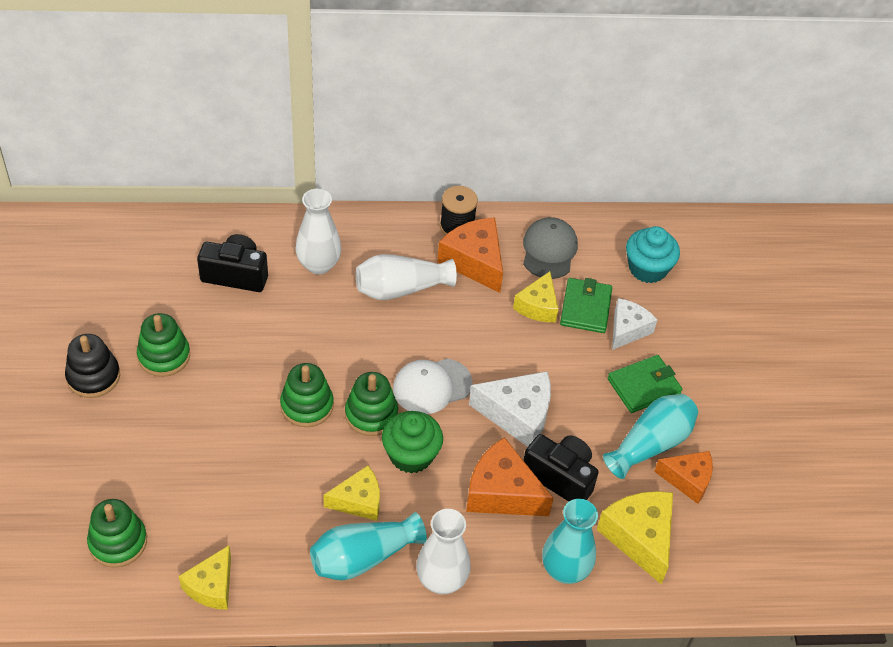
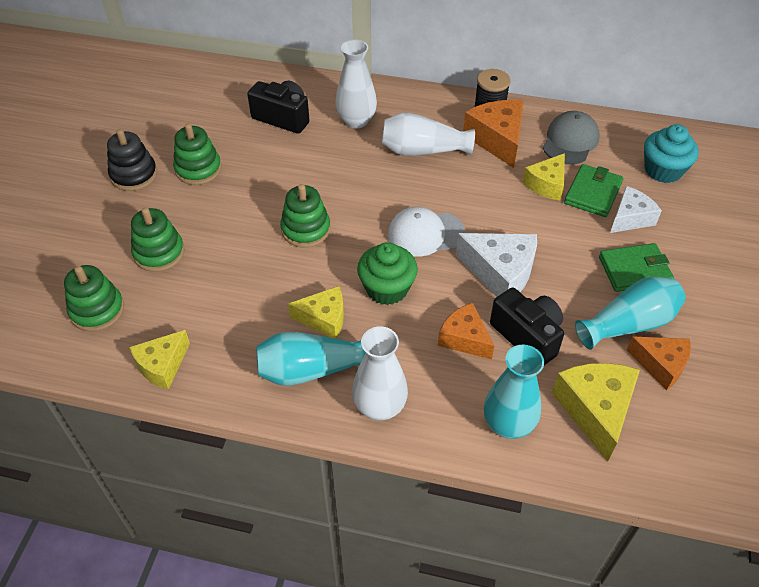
camera: 20 degrees right, 0 degrees up
(371, 414) = (361, 247): green stacking toy -> green stacking toy (159, 253)
(502, 492) = (464, 338): orange cheese -> orange cheese, size x0.66

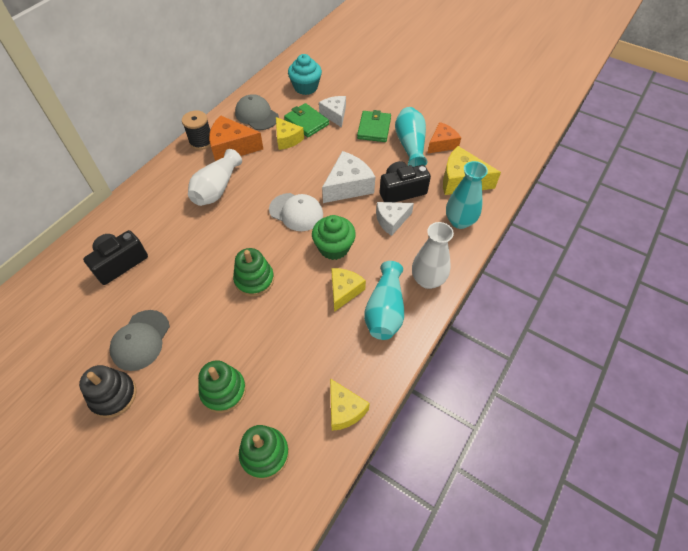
camera: 70 degrees left, 5 degrees up
(198, 169) = (140, 340): green stacking toy -> grey cap
(356, 121) = (159, 217): white vase -> none
(425, 234) = (296, 212): white cap -> white cap turned 75 degrees counterclockwise
(464, 338) = (391, 220): orange cheese -> white cheese

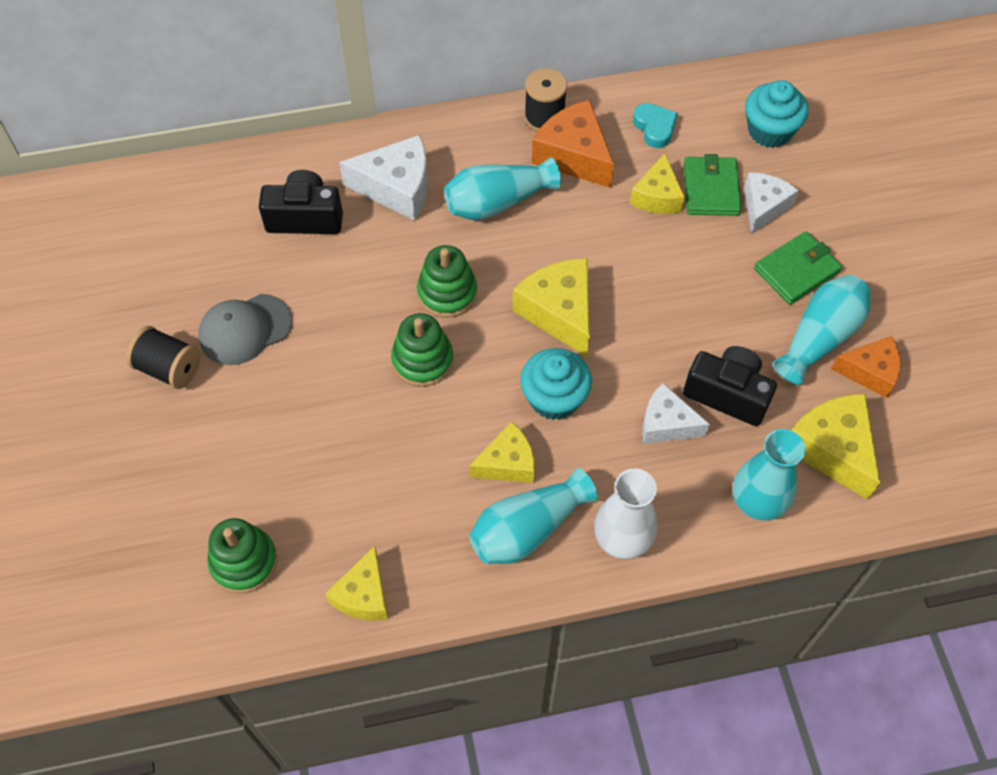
camera: 45 degrees right, 5 degrees up
(113, 395) = (169, 368): black stacking toy -> black spool
(217, 189) = (497, 202): white vase -> turquoise vase
(223, 391) = (269, 459): green stacking toy -> green stacking toy (447, 293)
(256, 115) = (654, 128): grey cap -> turquoise heart
(296, 212) = (559, 312): white cap -> yellow cheese
(334, 247) = (554, 398): green cupcake -> turquoise cupcake
(348, 186) = (663, 329): white cheese -> white cheese (397, 188)

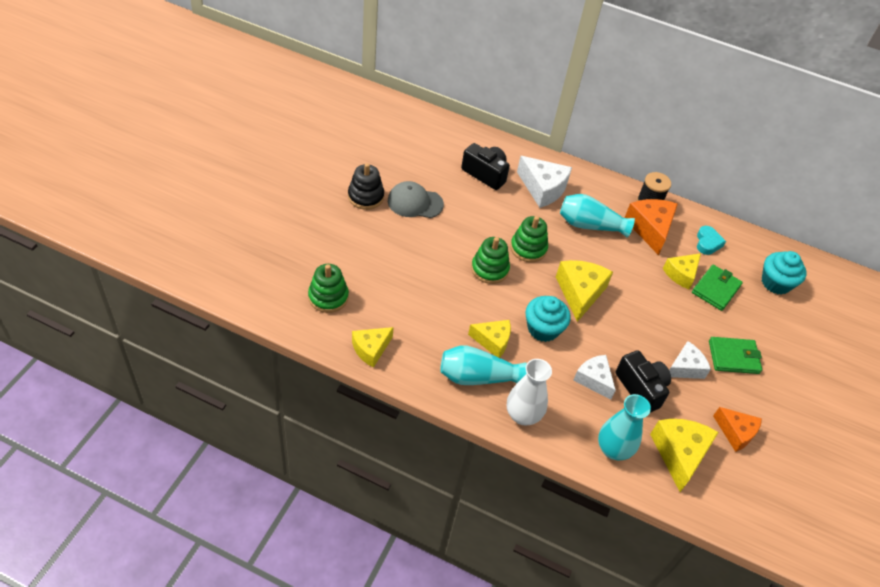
camera: 30 degrees right, 10 degrees down
(169, 368) = (366, 196): black spool -> black stacking toy
(763, 207) = (740, 316): white cheese -> white cheese (685, 368)
(819, 337) = (719, 397): turquoise vase -> none

